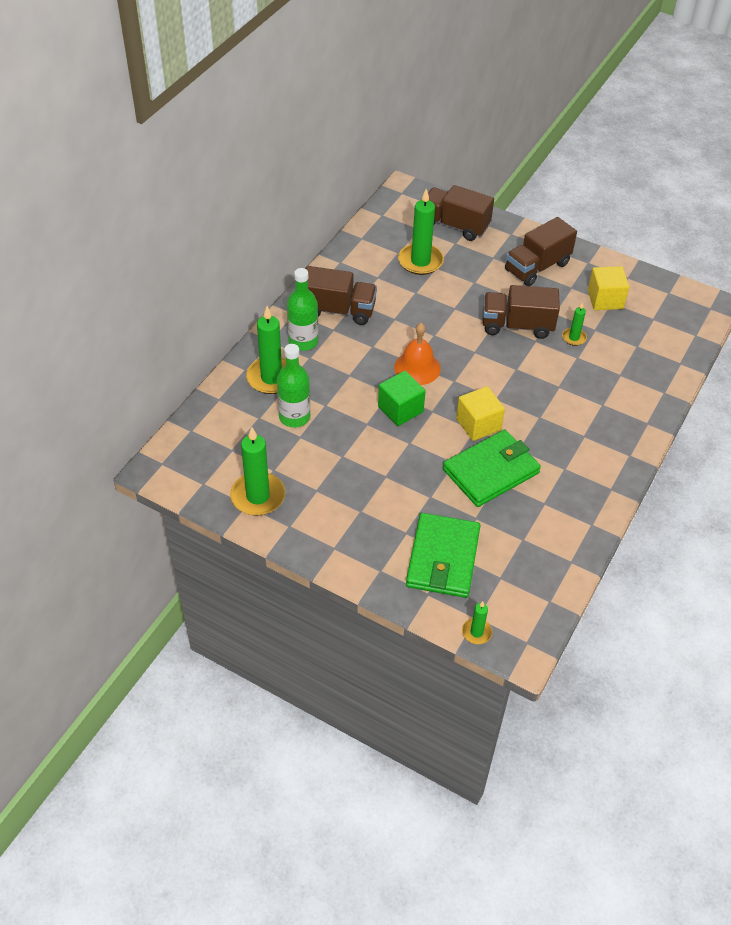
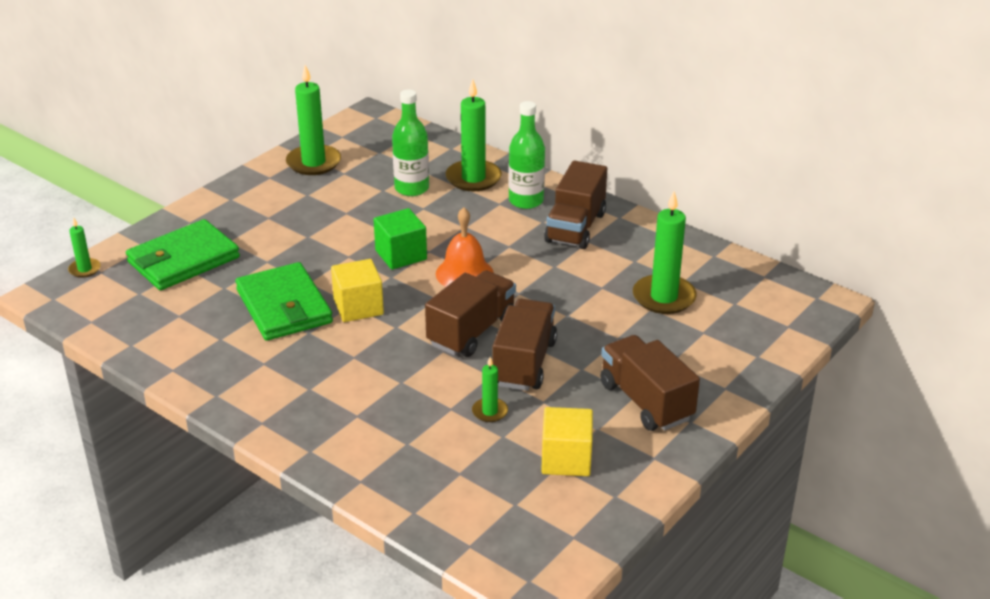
camera: 100 degrees right, 15 degrees down
(443, 558) = (183, 260): green wallet -> green wallet turned 60 degrees counterclockwise
(454, 225) = (743, 336): brown truck -> brown truck (471, 331)

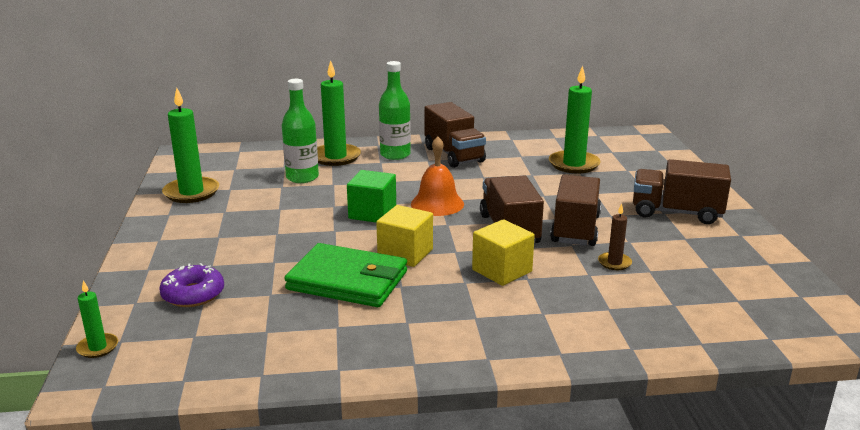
camera: 45 degrees left, 10 degrees down
(183, 260) = (193, 294): green wallet -> purple donut
(490, 412) = (614, 263): green candle -> brown candle
(524, 363) = (575, 229): brown truck -> brown truck turned 45 degrees clockwise
(566, 459) = (706, 261): yellow cube -> yellow cube (502, 271)

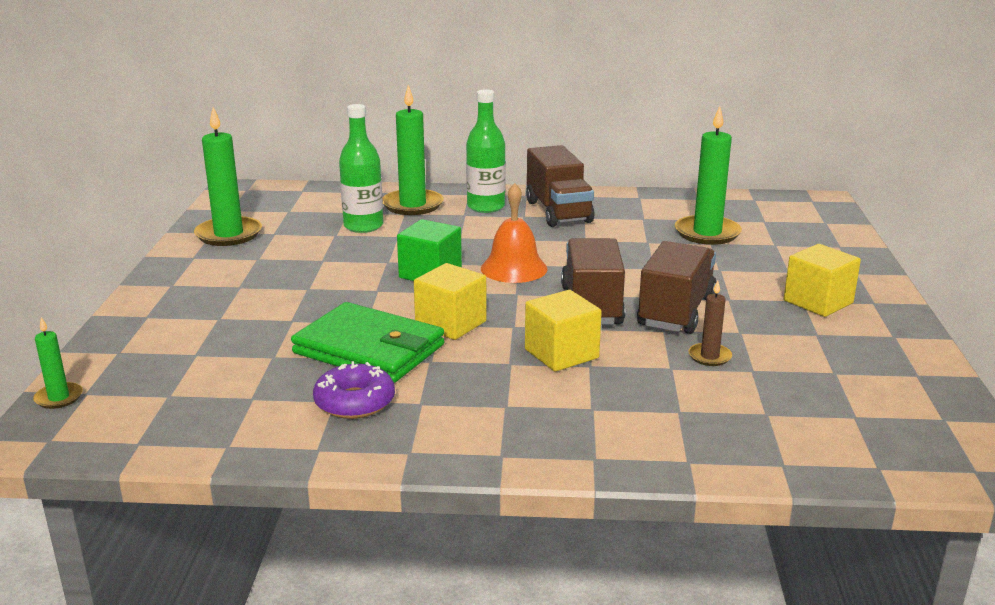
camera: 10 degrees right, 0 degrees up
(193, 294) = (186, 349): purple donut -> purple donut (354, 402)
(676, 213) = (818, 302): brown truck -> yellow cube

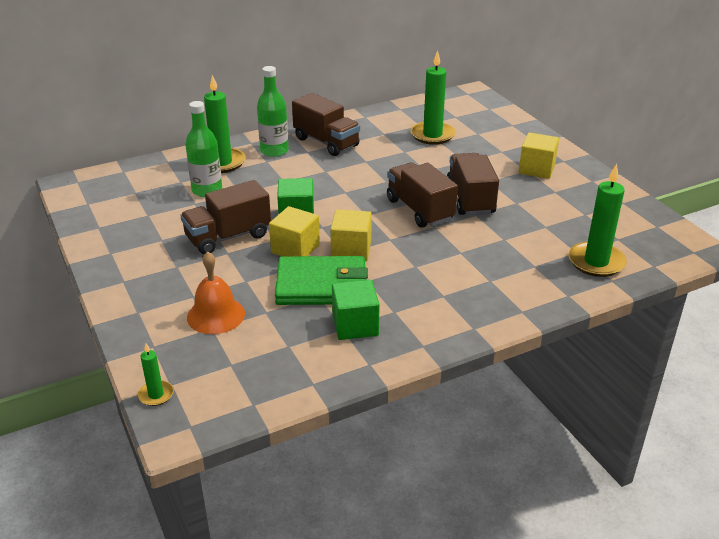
camera: 30 degrees left, 10 degrees up
(228, 234) = (114, 226): green candle -> green candle (596, 262)
(329, 274) = (228, 237): none -> brown truck
(354, 402) = (355, 325): purple donut -> green cube
(514, 268) = (345, 196): orange bell -> orange bell (216, 315)
(561, 354) = (437, 250): yellow cube -> yellow cube (295, 249)
(709, 356) = (516, 225): brown candle -> none

